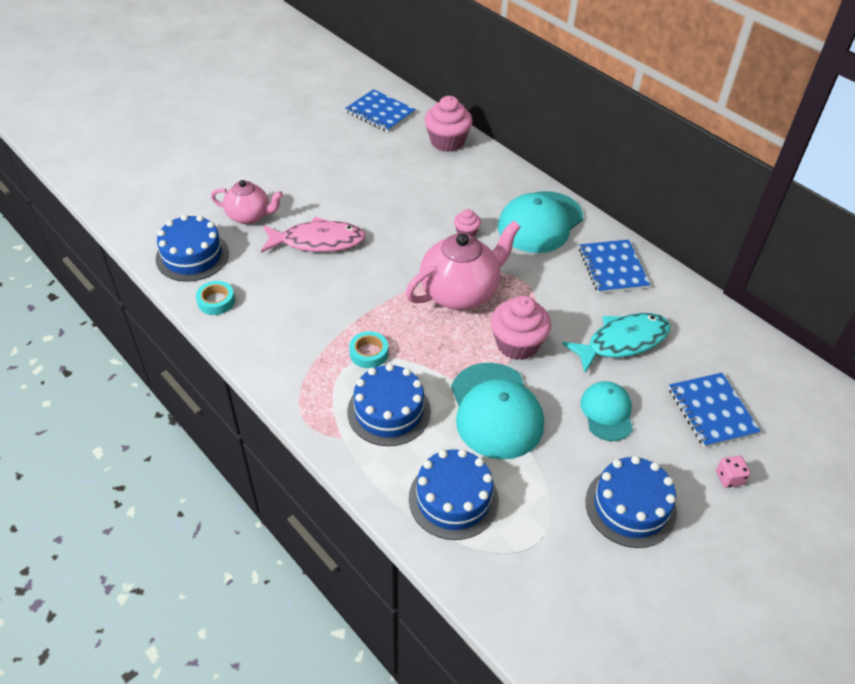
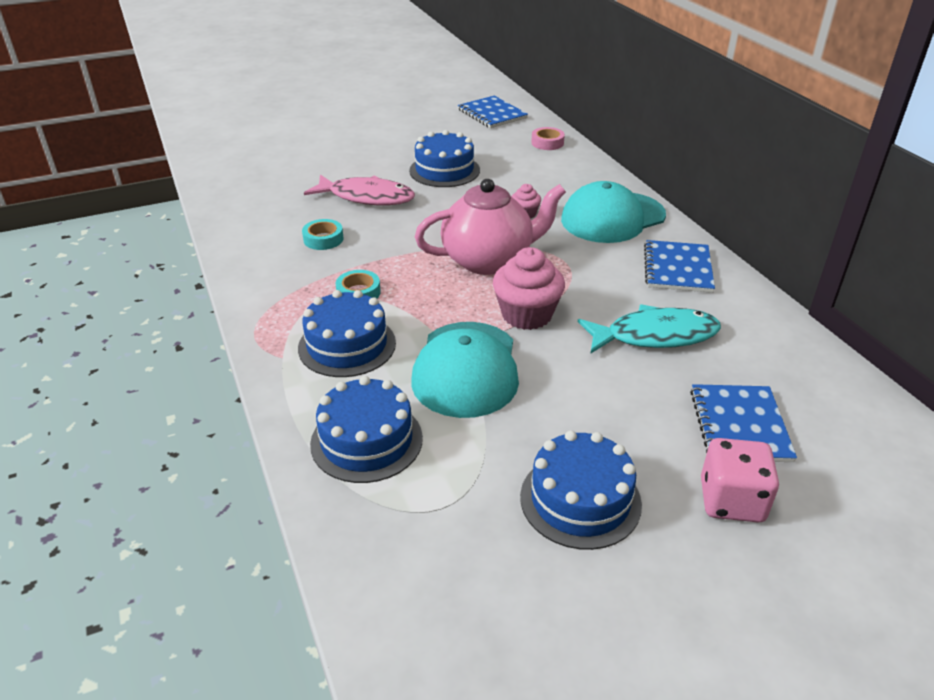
camera: 20 degrees right, 10 degrees down
(192, 256) = (240, 189): blue cake -> blue cake (444, 170)
(216, 301) = (237, 226): turquoise tape -> turquoise tape (323, 239)
(249, 216) = (314, 169): pink teapot -> none
(447, 142) = (547, 143): pink cupcake -> pink tape
(607, 412) = (600, 398): turquoise cap -> none
(729, 478) = (731, 501): pink dice -> pink dice, size x1.88

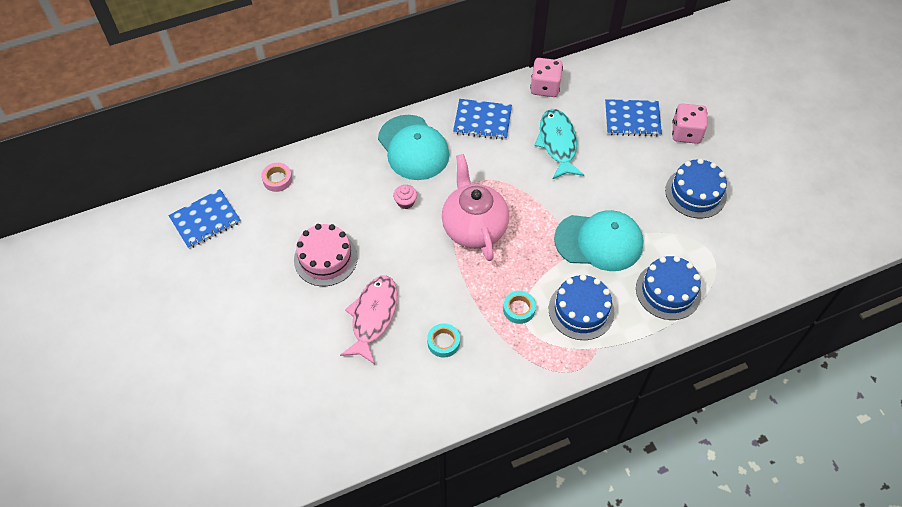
camera: 90 degrees left, 20 degrees up
(444, 170) = (325, 258): blue cake -> pink cake
(526, 315) = (540, 207): pink cupcake -> none
(771, 327) = (545, 87): none -> pink dice

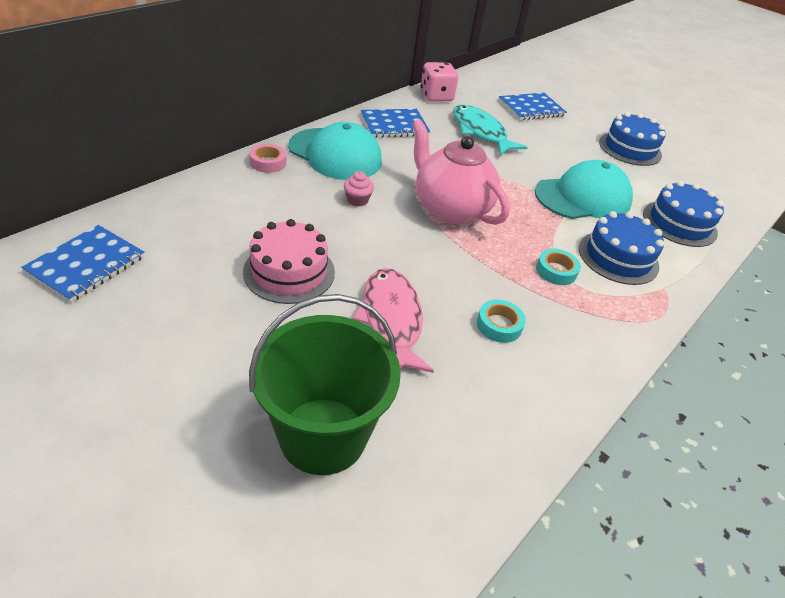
camera: 30 degrees left, 15 degrees down
(277, 179) = (179, 205): pink tape -> pink tape (268, 162)
(292, 382) = (323, 435): none -> green bucket
(686, 133) = (583, 111): pink dice -> none

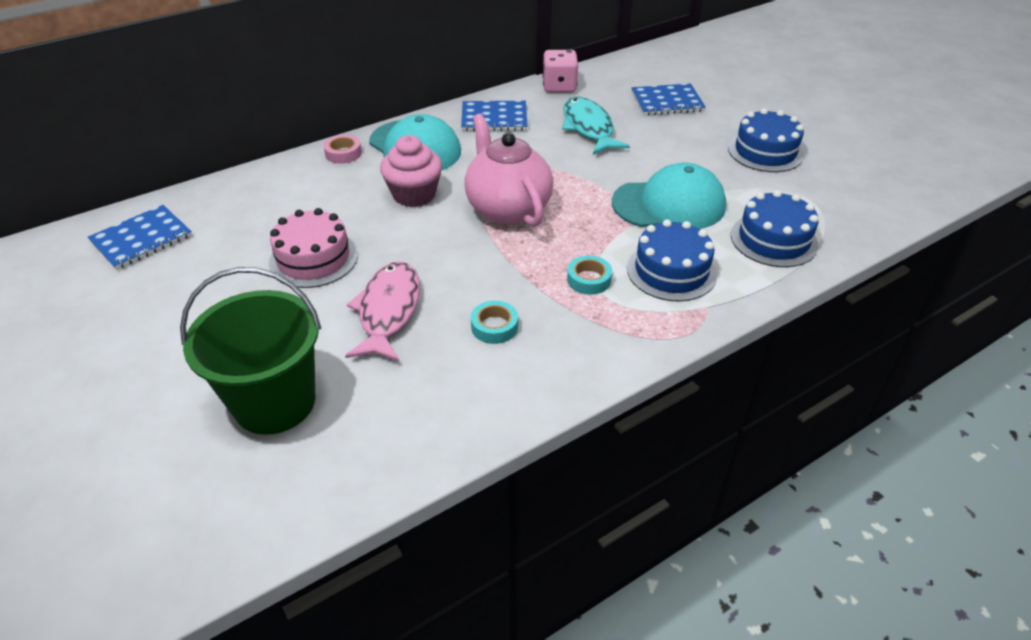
camera: 20 degrees right, 0 degrees up
(357, 200) = (414, 194): pink cupcake -> pink cupcake, size x1.95

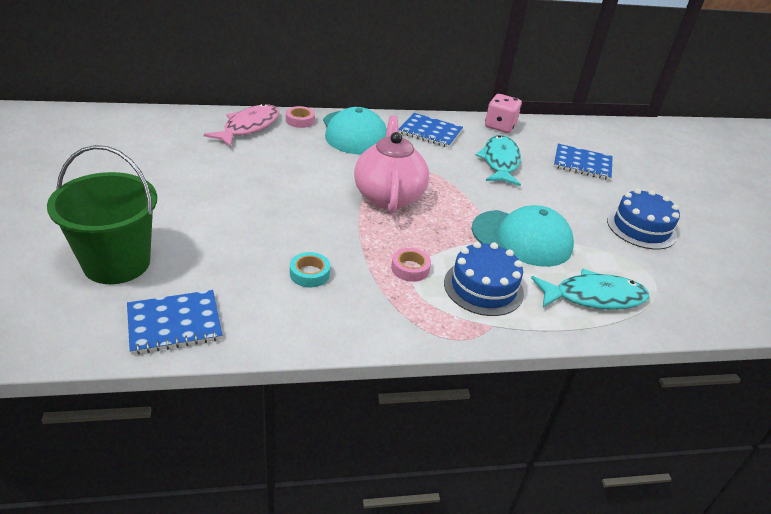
camera: 20 degrees right, 5 degrees down
(142, 239) = (124, 130): blue notebook -> blue notebook (174, 323)
(313, 259) = (221, 181): pink cake -> none
(388, 311) = (243, 234): pink fish -> pink fish (248, 127)
(414, 194) = (327, 163): pink cupcake -> none
(589, 279) = (410, 268): turquoise tape -> pink tape
(773, 240) = (594, 297): blue cake -> turquoise fish

